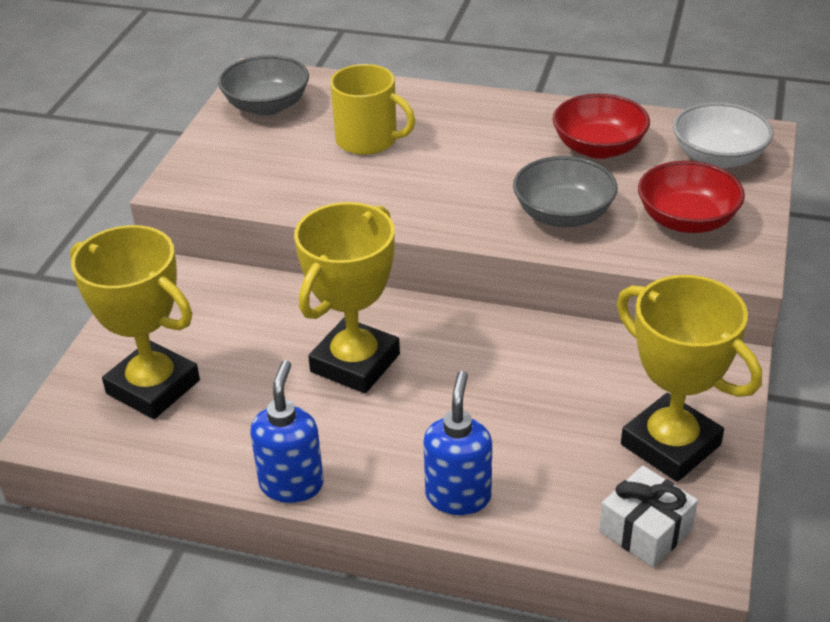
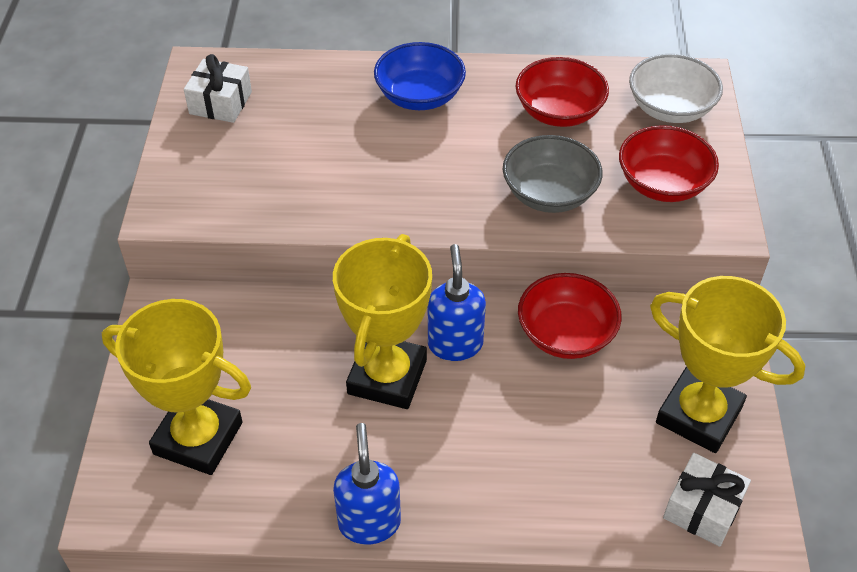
camera: 15 degrees left, 10 degrees up
(267, 106) = (220, 103): grey bowl -> white gift
(368, 140) = (336, 131): yellow mug -> none
(458, 496) = (527, 505): blue soap dispenser -> blue soap dispenser (455, 344)
(461, 120) = (420, 96): none -> blue bowl
(551, 353) = (566, 334): none -> red bowl

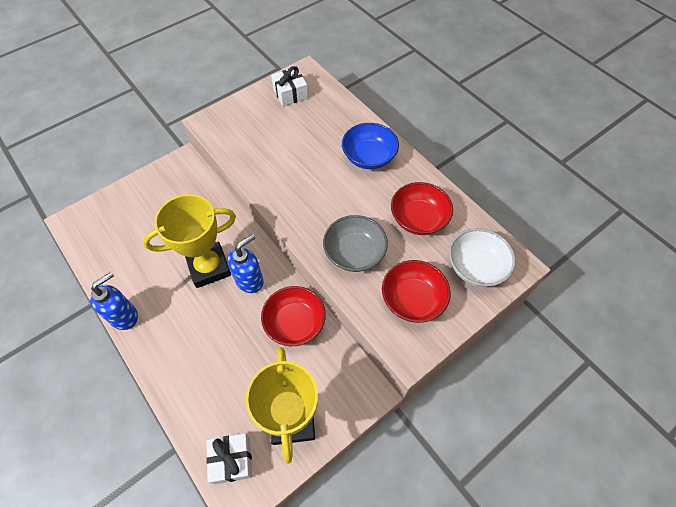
camera: 50 degrees right, 10 degrees up
(198, 438) = (125, 224): yellow trophy -> none

